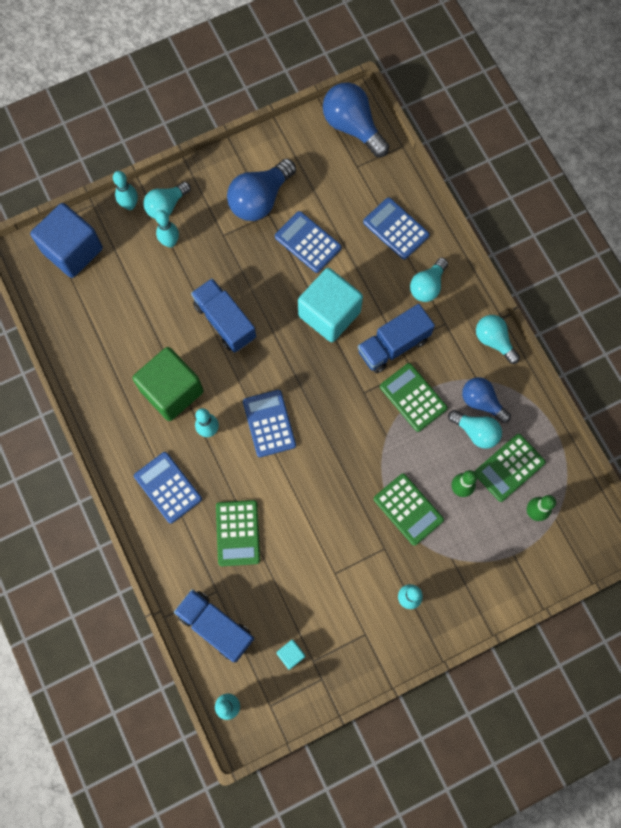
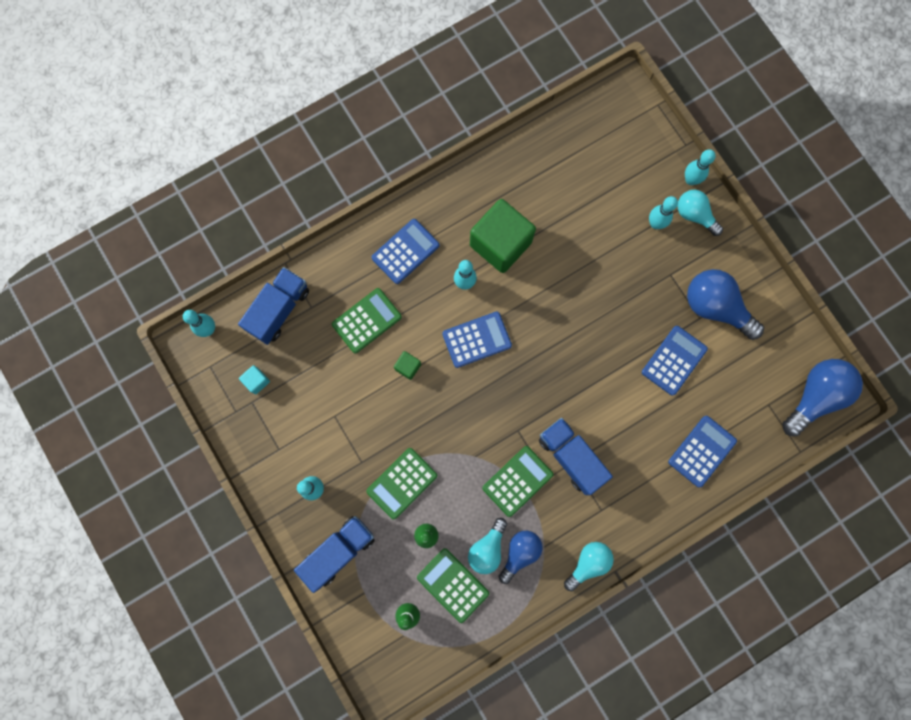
camera: 85 degrees right, 5 degrees up
(72, 250) = (634, 133): blue cube -> none
(225, 321) = (577, 286): blue truck -> blue truck (338, 551)
(237, 533) = (367, 321): green calculator -> green calculator turned 150 degrees clockwise
(290, 494) = (408, 367): none -> green cube
(329, 314) = (598, 389): turquoise cube -> none
(427, 286) = (641, 489): turquoise light bulb -> none

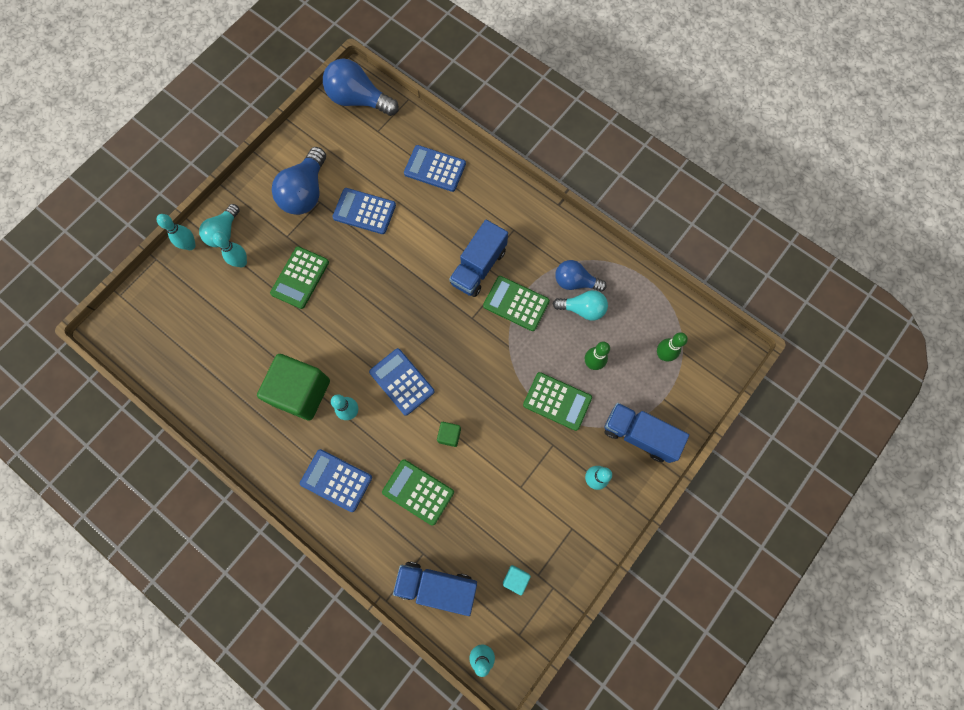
camera: 110 degrees left, 5 degrees down
(453, 585) = (624, 327): green calculator -> green calculator (300, 278)
(588, 563) = (561, 226): turquoise light bulb -> none

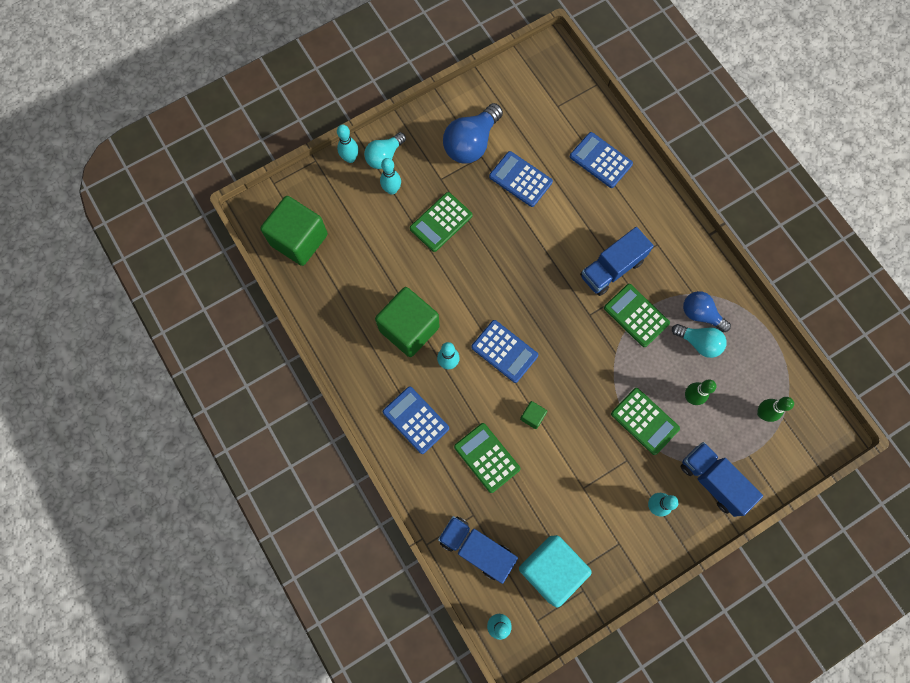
camera: 20 degrees right, 0 degrees up
(163, 342) = (299, 239): none -> green cube
(358, 100) = (549, 70): blue light bulb -> none
(402, 381) = (504, 351): blue calculator -> blue calculator turned 150 degrees clockwise
(515, 579) = (551, 569): turquoise cube -> turquoise cube, size x2.39

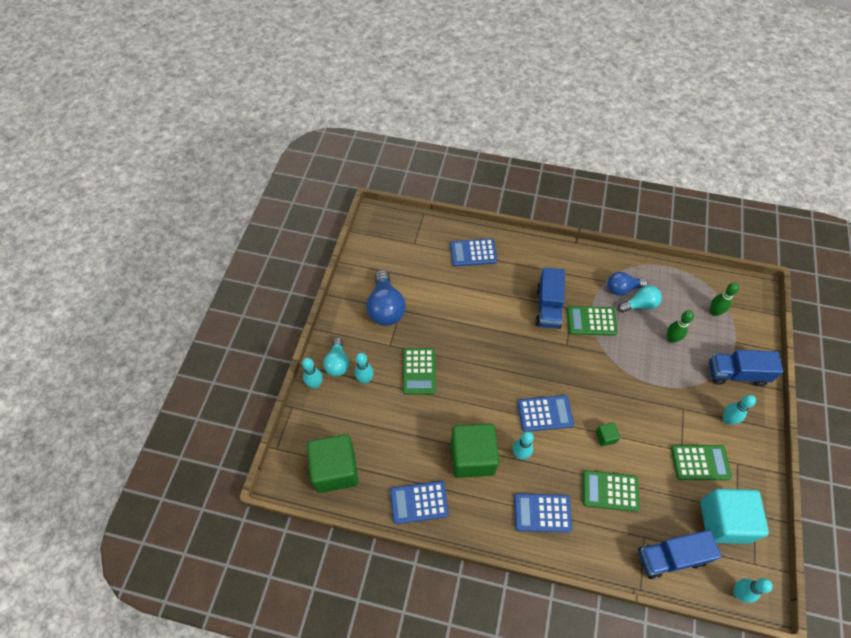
camera: 45 degrees left, 15 degrees down
(520, 179) = (439, 303): blue calculator -> blue calculator (419, 502)
(644, 421) = (665, 376): green calculator -> green calculator (700, 462)

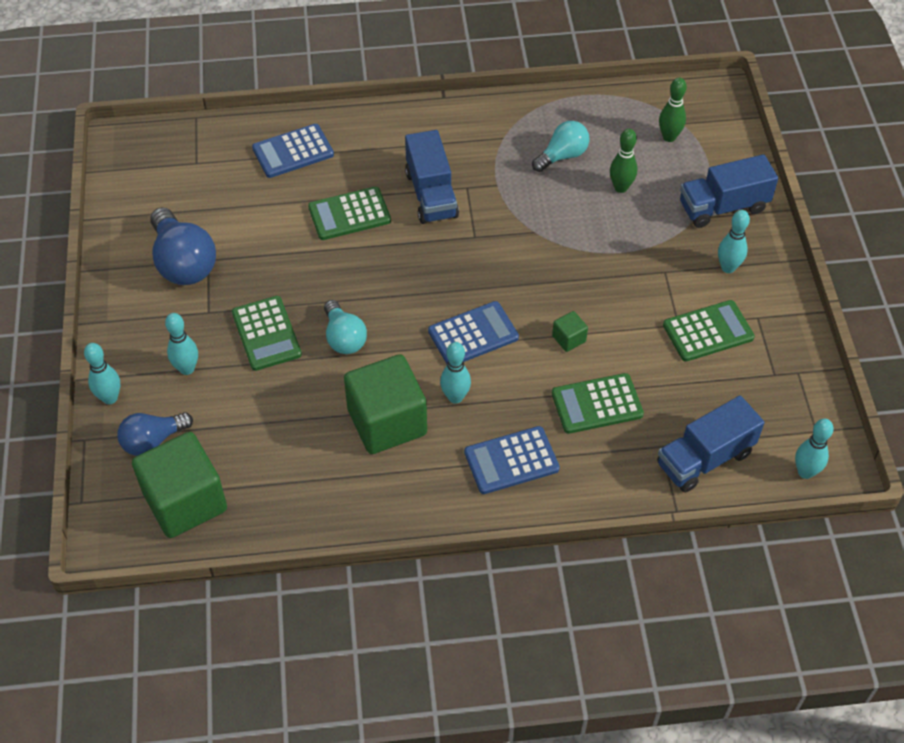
camera: 20 degrees left, 5 degrees down
(337, 363) = (135, 359): turquoise light bulb -> turquoise light bulb (344, 338)
(419, 502) = (328, 504): blue calculator -> none
(591, 321) = (500, 196): green calculator -> green calculator (349, 214)
(622, 289) = (531, 141): blue light bulb -> blue light bulb (153, 441)
(724, 521) = (761, 393): turquoise cube -> none

